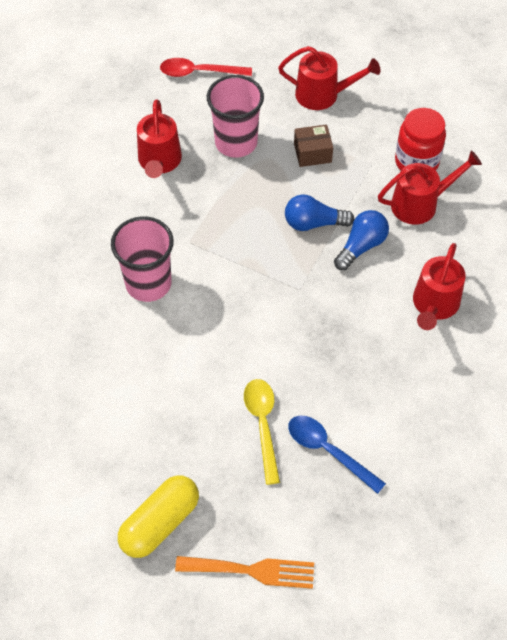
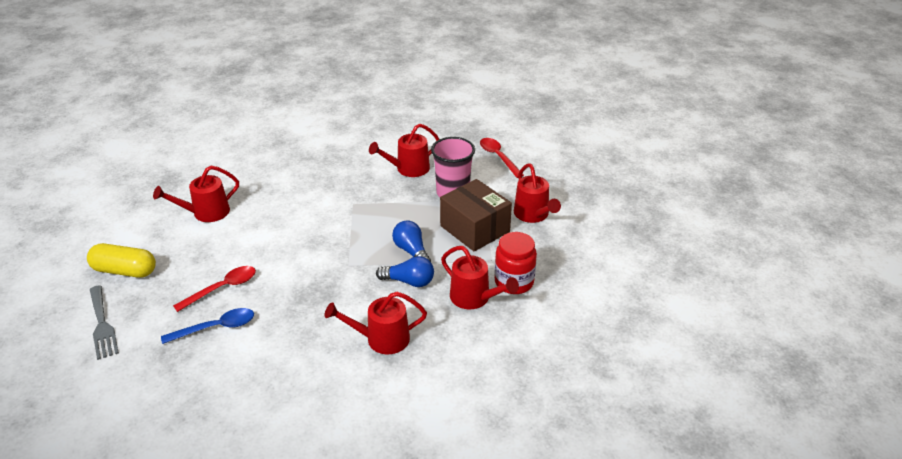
camera: 60 degrees right, 20 degrees down
(97, 400) = (205, 213): none -> red watering can
(148, 283) = (307, 200): pink cup -> none
(252, 570) = (102, 325): orange fork -> grey fork
(262, 425) = (222, 288): yellow spoon -> red spoon
(312, 153) = (475, 229): brown box -> brown box, size x1.93
(328, 451) = (216, 328): blue spoon -> blue spoon turned 60 degrees clockwise

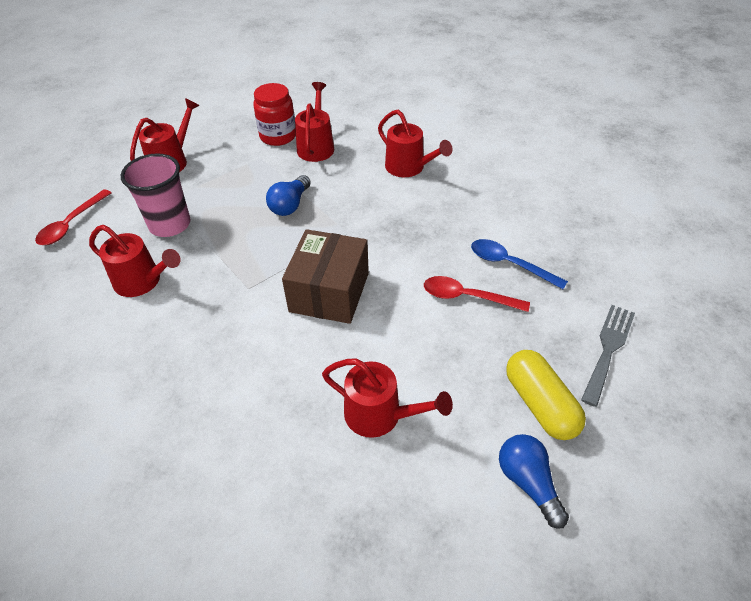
camera: 125 degrees left, 10 degrees up
(409, 281) = (331, 186): blue light bulb -> blue light bulb (528, 482)
(475, 229) = (222, 184): brown box -> brown box (329, 292)

